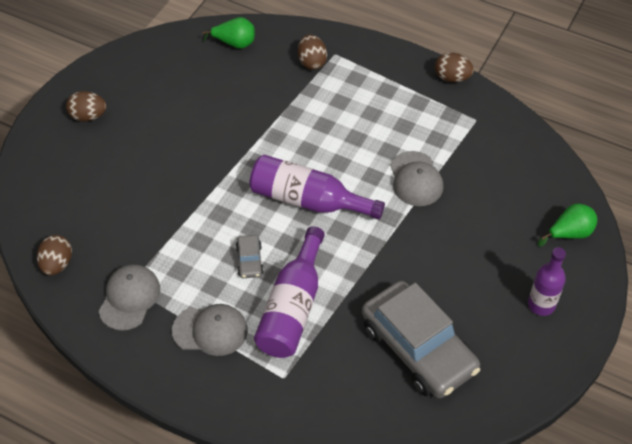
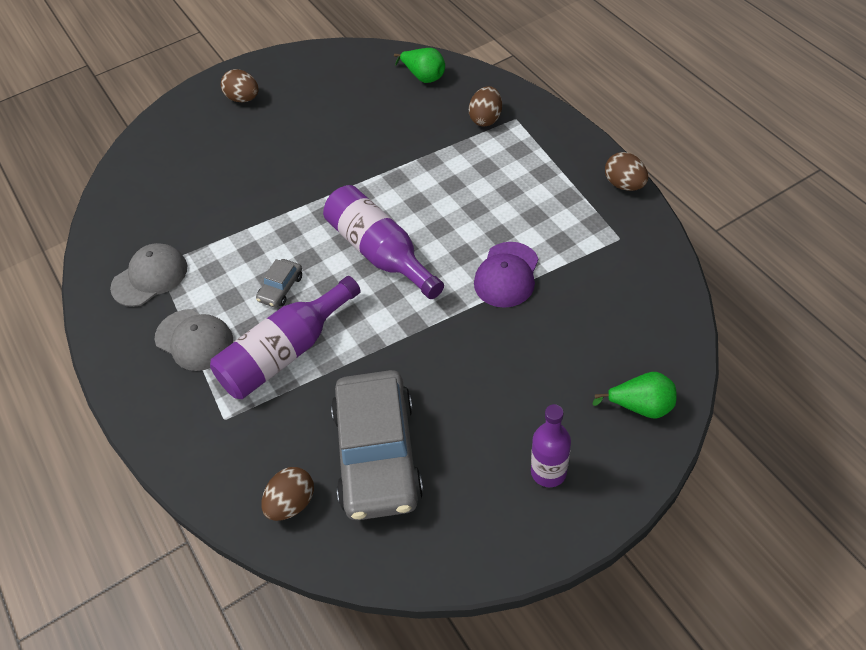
camera: 35 degrees right, 0 degrees up
(57, 264) = (116, 220): brown egg -> brown egg (291, 503)
(415, 179) = (506, 275): grey cap -> purple cap

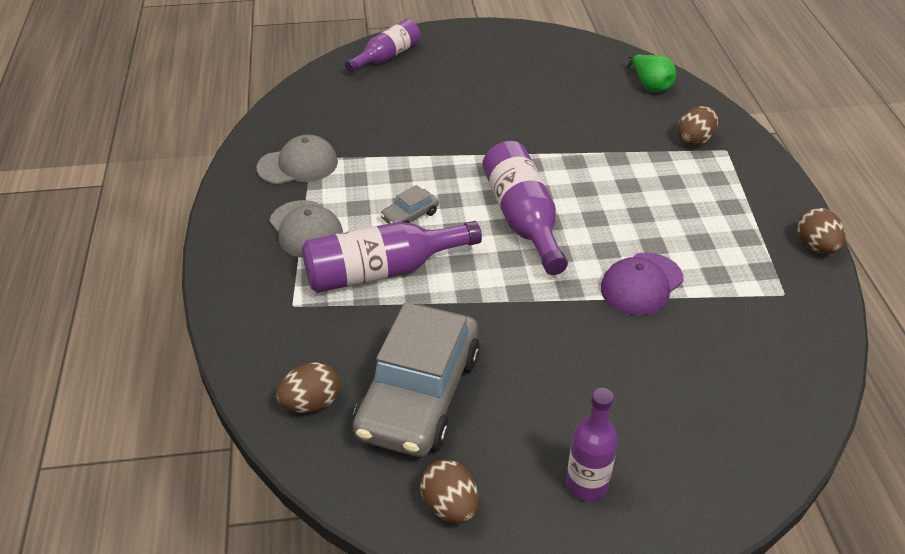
camera: 20 degrees right, 10 degrees down
(171, 130) = (387, 57): none -> purple bottle
(243, 99) = (466, 52): brown egg -> brown egg (450, 506)
(641, 406) = (725, 463): green pear -> none

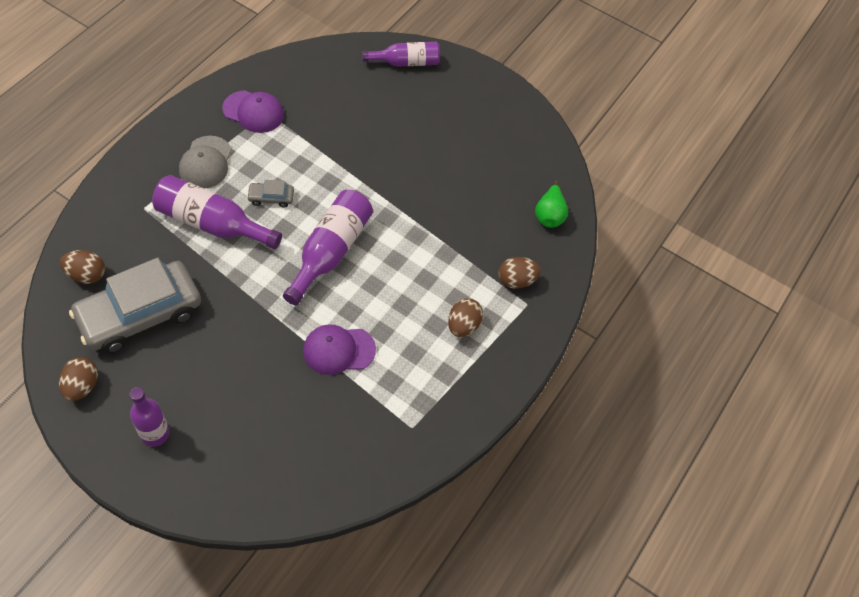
camera: 35 degrees right, 15 degrees up
(298, 165) = (253, 112): grey cap -> purple cap
(816, 246) = (479, 416): brown egg -> brown egg (463, 325)

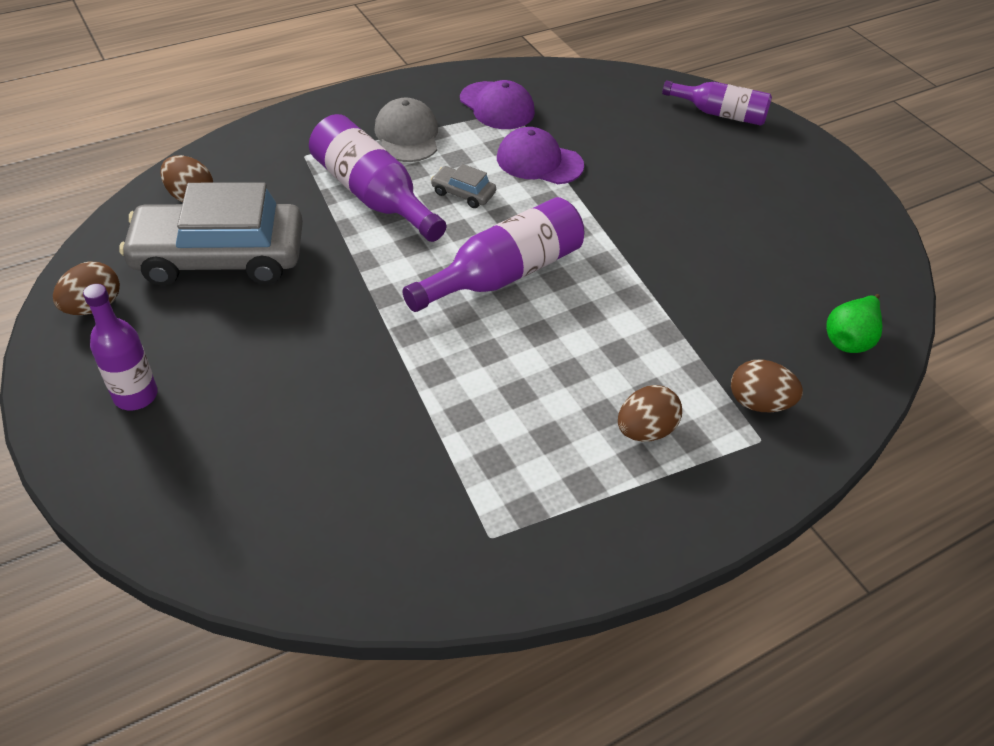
camera: 30 degrees right, 10 degrees down
(205, 162) = (407, 135): grey cap -> grey cap turned 135 degrees clockwise
(338, 350) = (443, 392): purple cap -> purple cap (539, 161)

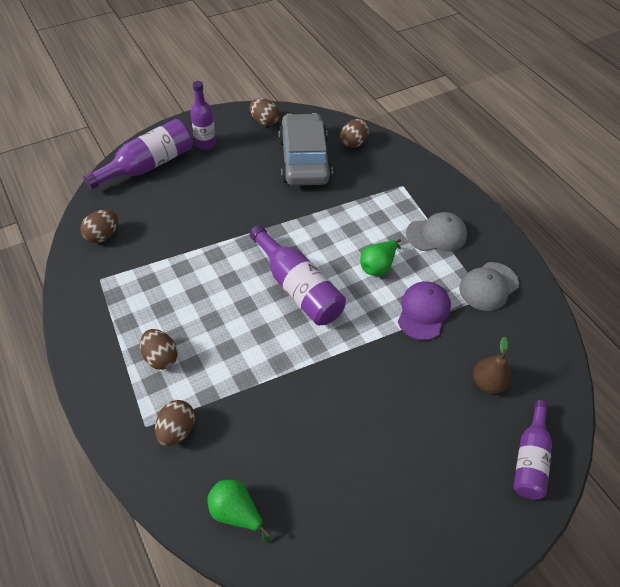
camera: 90 degrees right, 5 degrees up
(372, 195) = (368, 220): purple bottle -> purple bottle (148, 165)
(378, 547) = (103, 235): none -> brown egg
(463, 193) = (378, 266): grey car -> green pear
(497, 106) = (488, 286): purple cap -> grey cap
(635, 127) = (487, 383): none -> brown pear

